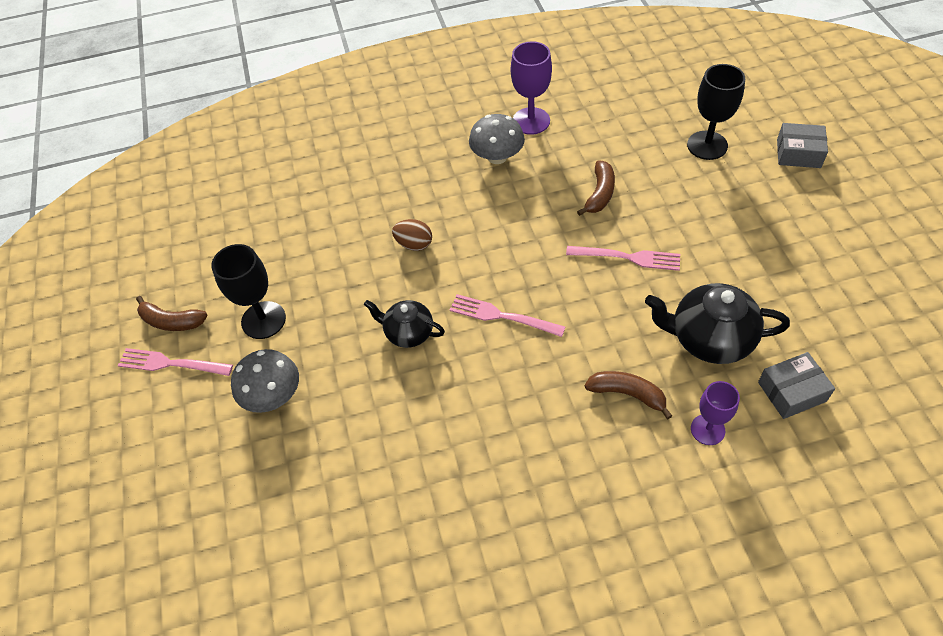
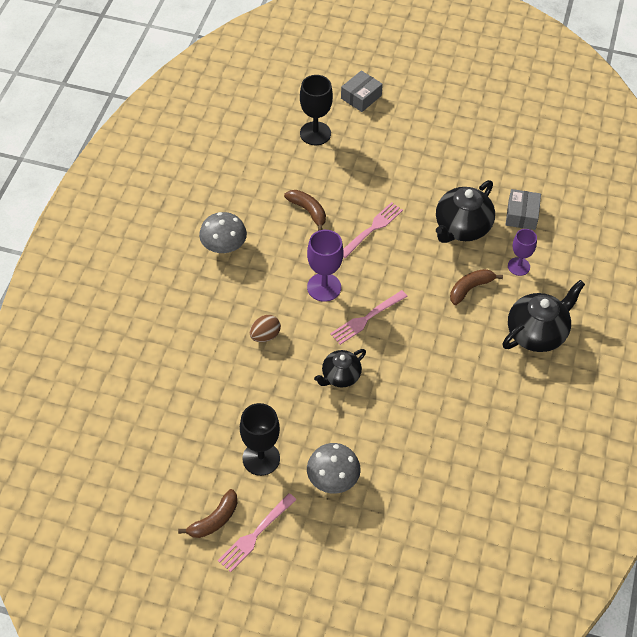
camera: 65 degrees left, 0 degrees up
(531, 121) = (206, 208): purple goblet -> purple goblet (324, 287)
(621, 505) = (537, 333): none -> black teapot

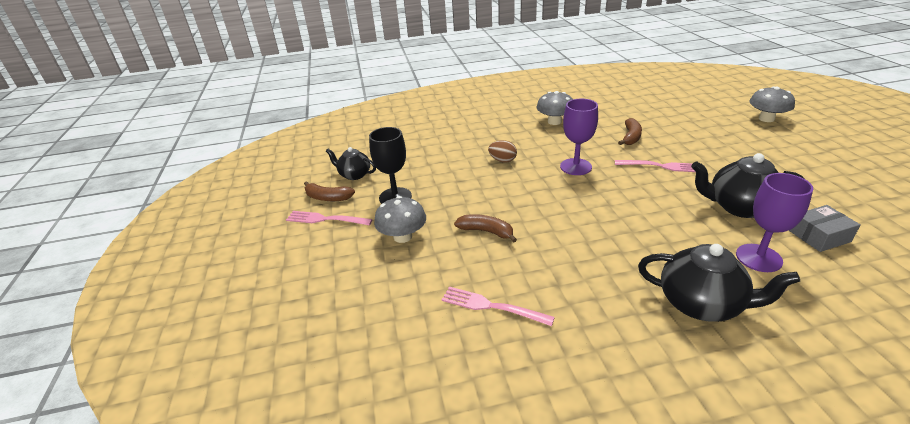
camera: 65 degrees right, 20 degrees down
(315, 133) = (699, 116): black goblet -> none
(340, 376) = (504, 203): black teapot -> black teapot (354, 175)
(361, 97) = (766, 119): grey box -> grey mushroom
(367, 318) = (574, 195): pink fork -> pink fork (492, 306)
(470, 288) = (684, 237): brown banana -> brown banana (486, 231)
(518, 266) = (758, 258): purple goblet -> purple goblet, size x1.51

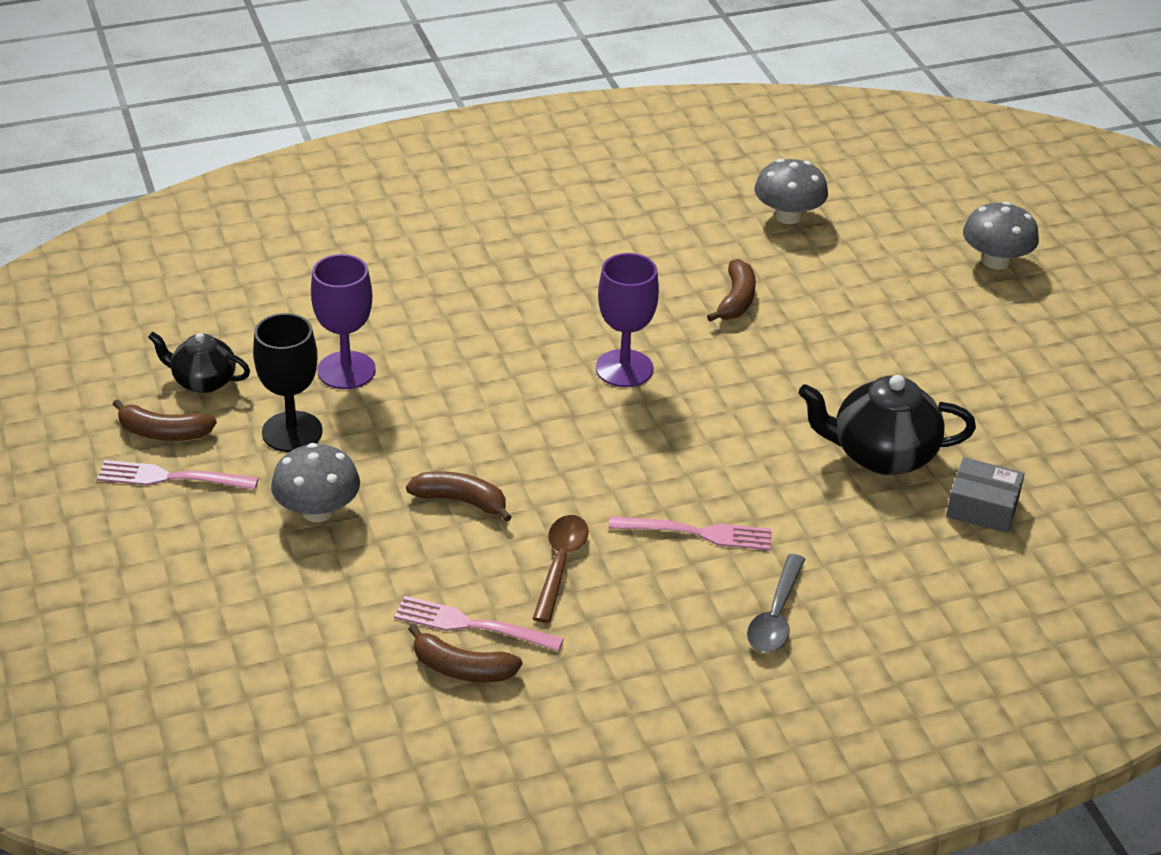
camera: 10 degrees left, 5 degrees up
(484, 337) = (462, 668): none -> brown banana
(502, 160) = (489, 352): brown egg -> none
(548, 268) = (560, 564): none -> brown spoon
(554, 121) = (594, 256): grey mushroom -> grey mushroom (788, 216)
(660, 166) = (775, 369): pink fork -> pink fork (697, 533)
(701, 304) = (776, 616): black teapot -> grey spoon
(758, 258) = (880, 544): purple goblet -> purple goblet (346, 370)
(819, 236) = (982, 507): grey box -> grey box turned 45 degrees clockwise

